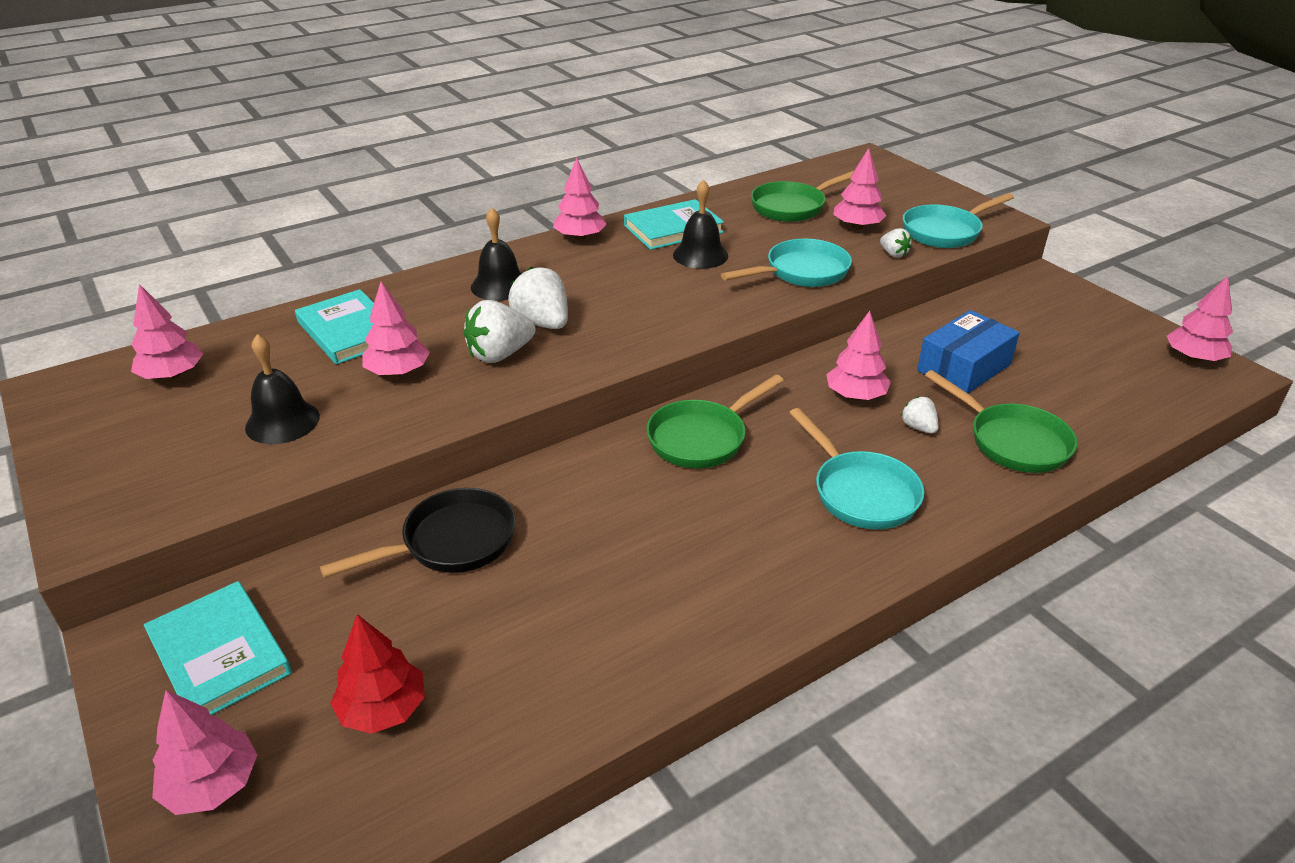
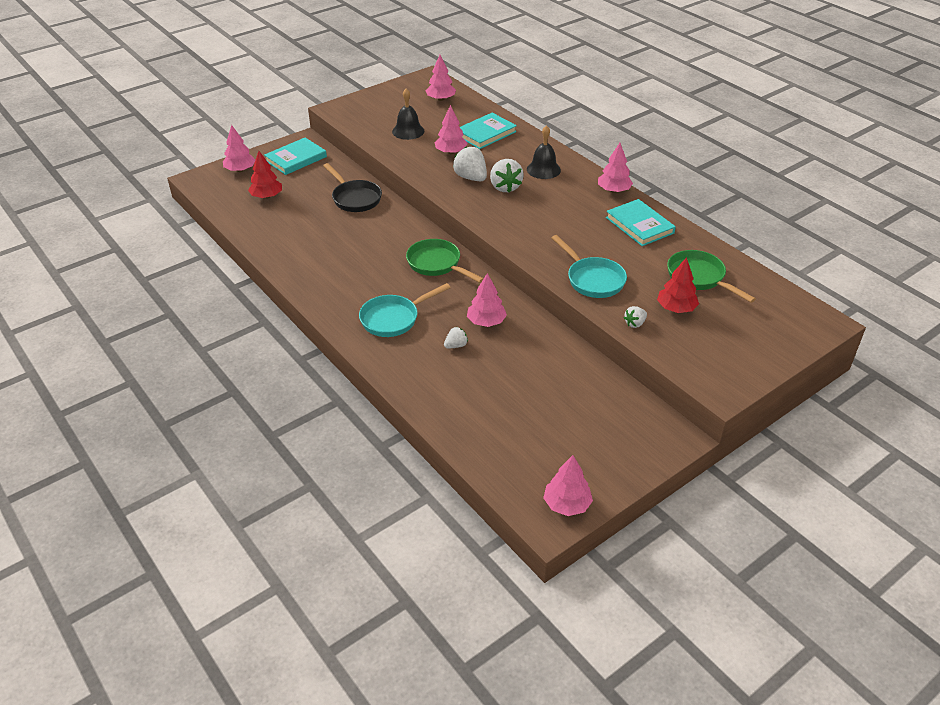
camera: 85 degrees right, 5 degrees up
(542, 323) = (505, 187): white strawberry -> white strawberry turned 120 degrees clockwise
(700, 255) = (604, 237): black bell -> none
(857, 226) = (676, 308): pink tree -> red tree
(945, 232) = (684, 354): turquoise pan -> none
(964, 367) = (528, 373): blue box -> none
(1012, 441) = (445, 384): green pan -> none

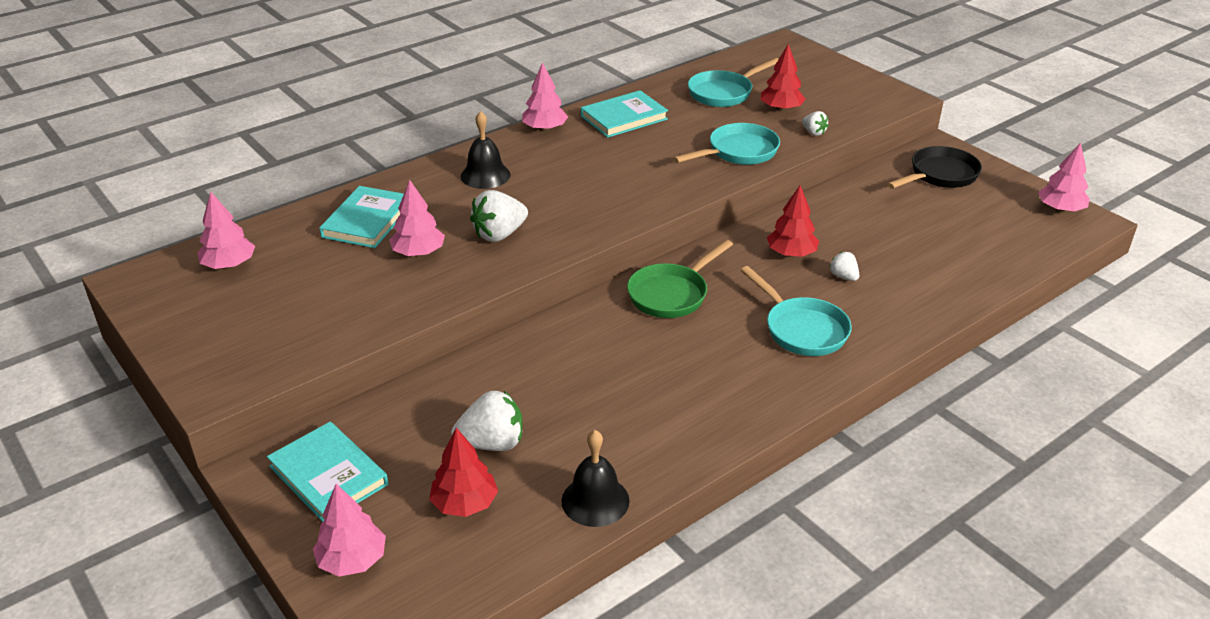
camera: 90 degrees left, 5 degrees down
(355, 198) = (486, 385): black pan -> black pan (940, 175)
(408, 131) = (335, 298): black bell -> black bell (595, 500)
(485, 133) = (367, 221): turquoise book -> turquoise book turned 60 degrees clockwise
(486, 322) = (791, 254): pink tree -> red tree
(505, 187) = (529, 206): white strawberry -> white strawberry (492, 443)
(699, 278) = (724, 93): green pan -> turquoise pan

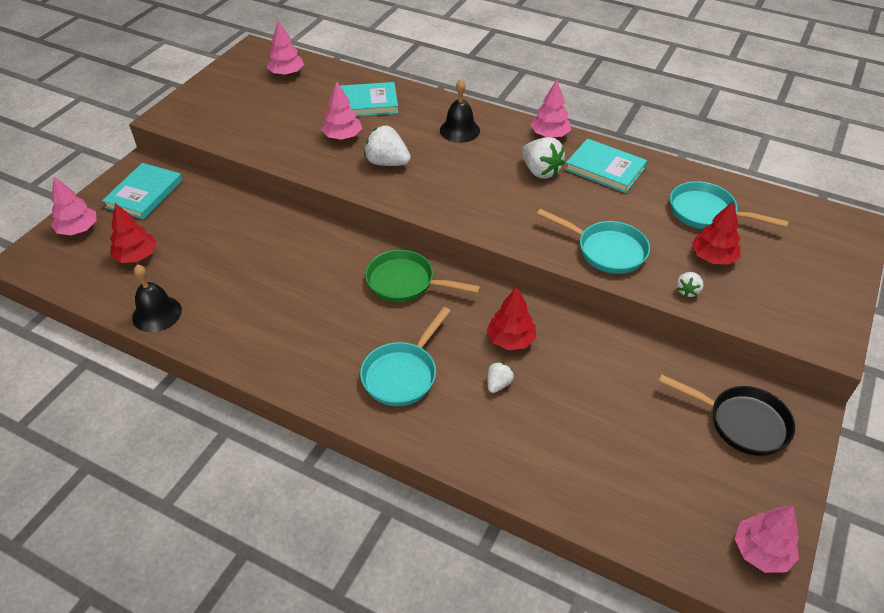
camera: 65 degrees right, 10 degrees up
(492, 443) = (195, 248): white strawberry -> white strawberry (540, 171)

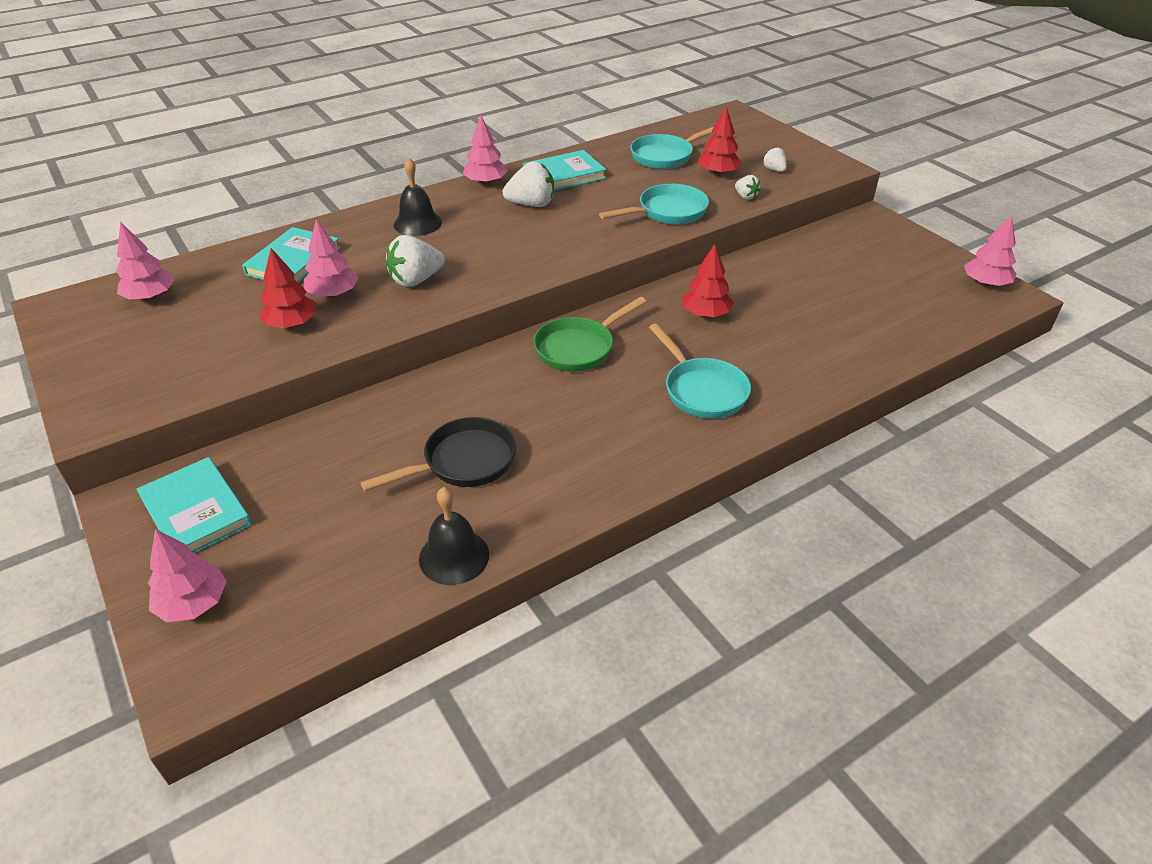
camera: 60 degrees left, 5 degrees down
(136, 256) = (322, 551): red tree -> red tree (292, 324)
(498, 384) = (754, 339): white strawberry -> white strawberry (774, 170)
(741, 422) = (868, 245): black pan -> black pan (463, 462)

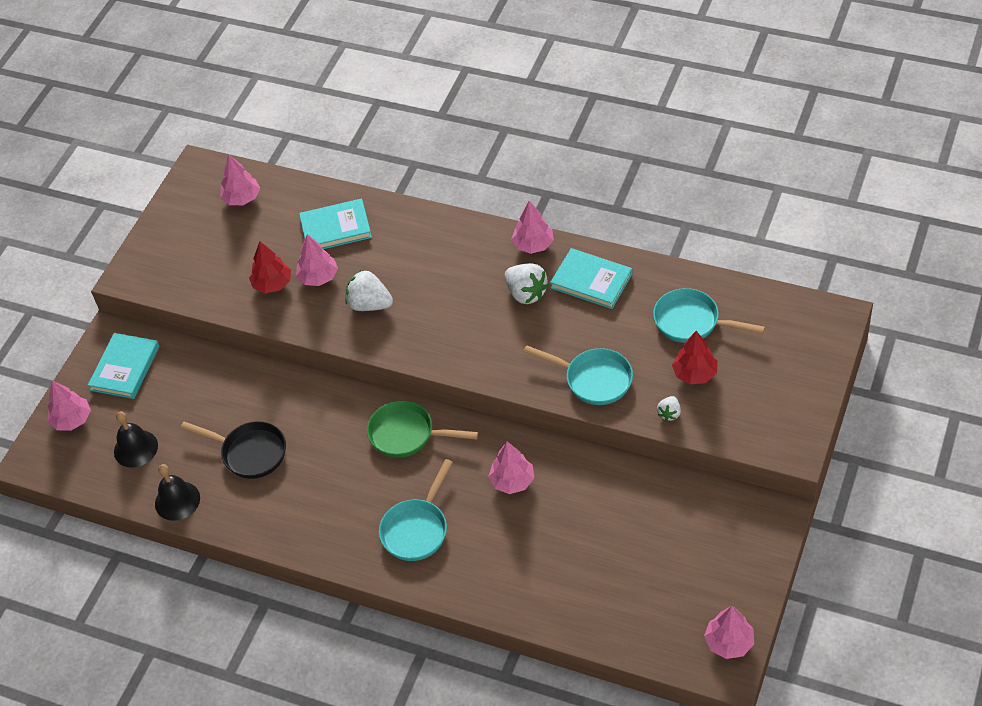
camera: 60 degrees right, 10 degrees up
(417, 223) = (439, 251): black bell -> black bell (135, 448)
(706, 314) = (512, 481): red tree -> pink tree
(774, 170) = (740, 407): white strawberry -> none

